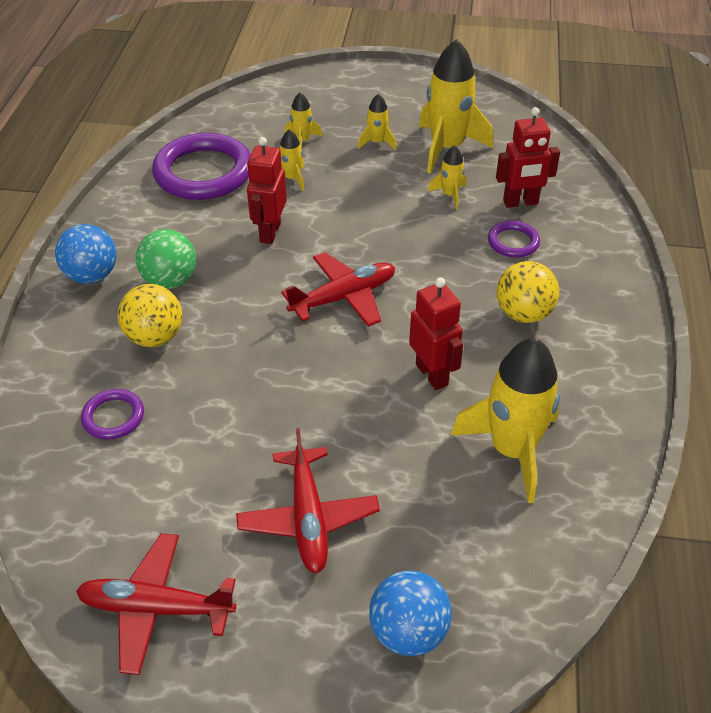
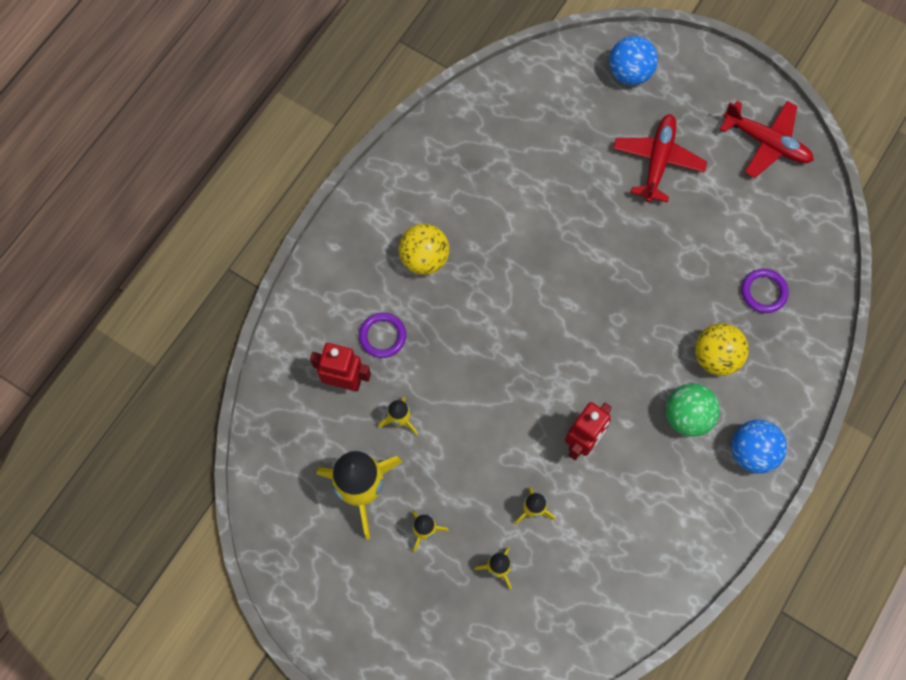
camera: 155 degrees left, 25 degrees up
(203, 172) = (614, 559): purple ring -> none
(344, 297) = (553, 335): red plane -> none
(432, 374) = (524, 233): red robot -> none
(512, 450) = (505, 153): yellow rocket -> none

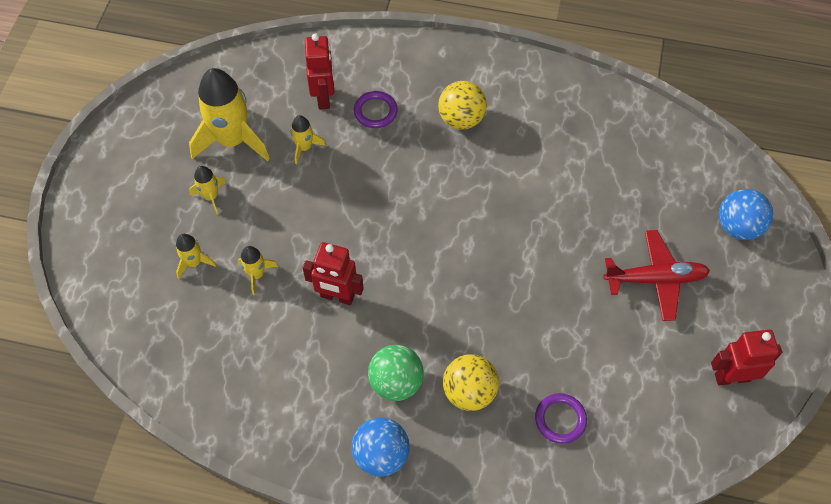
camera: 70 degrees right, 10 degrees down
(767, 143) = (732, 377): red plane -> red robot

